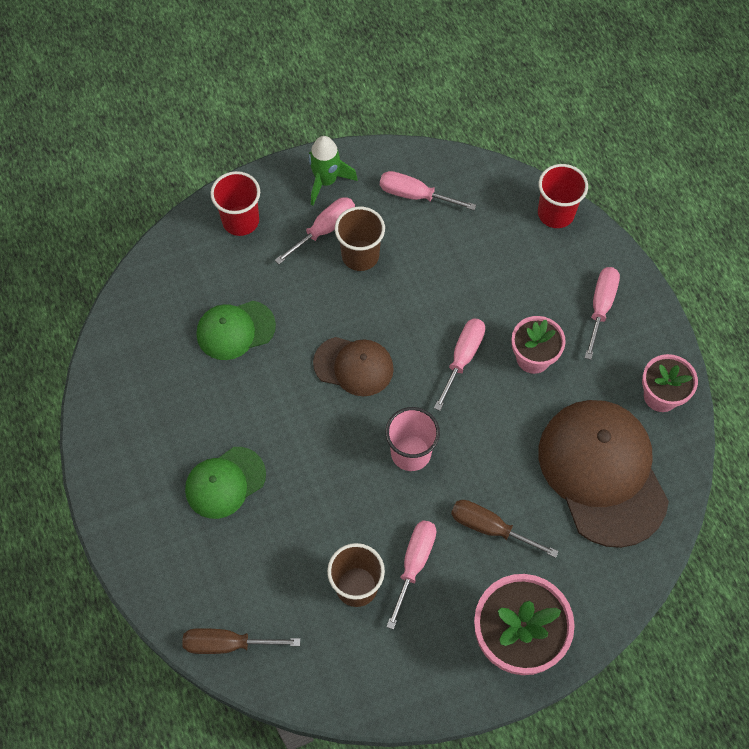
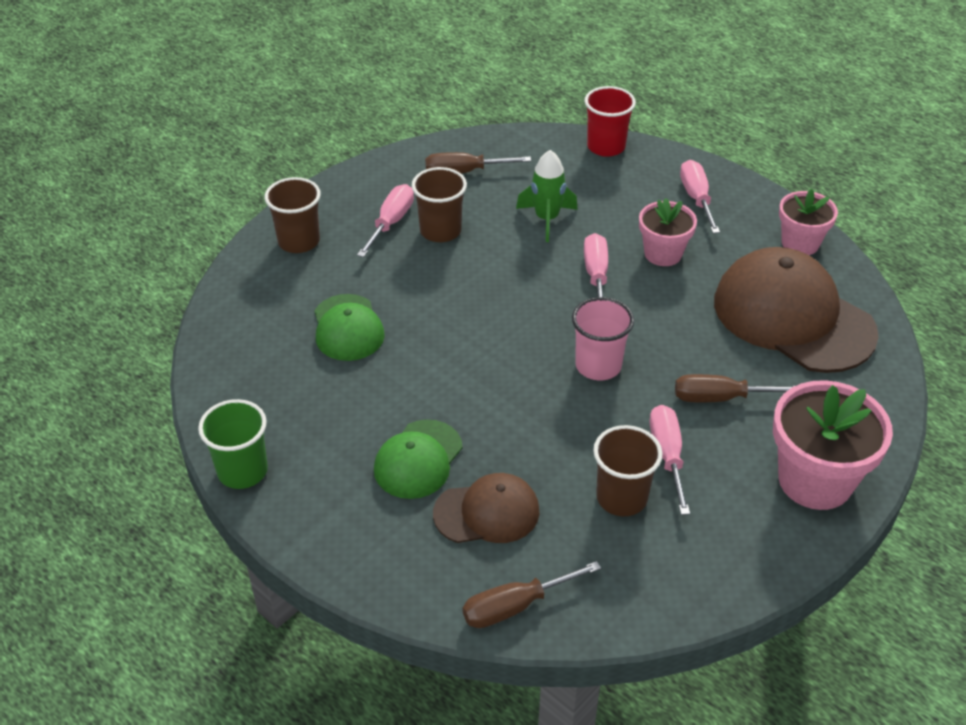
camera: 25 degrees left, 20 degrees down
(95, 436) = (242, 471): none -> green cup
(235, 330) = (347, 328): green cap -> green cap turned 60 degrees counterclockwise
(240, 221) = (299, 241): red cup -> brown cup
(326, 181) = (369, 187): green rocket -> green rocket (546, 219)
(354, 366) = (492, 317): brown cap -> brown cap (487, 512)
(415, 195) = (464, 172): pink screwdriver -> brown screwdriver

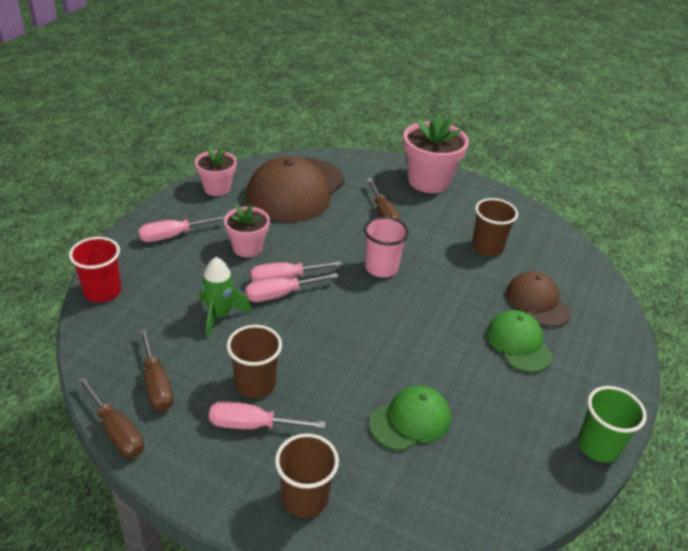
camera: 110 degrees left, 5 degrees down
(418, 459) = (519, 343): green cap -> green cap turned 120 degrees counterclockwise
(515, 606) = (592, 280): brown screwdriver -> brown screwdriver (116, 431)
(667, 456) = (443, 232): pink screwdriver -> pink screwdriver (280, 294)

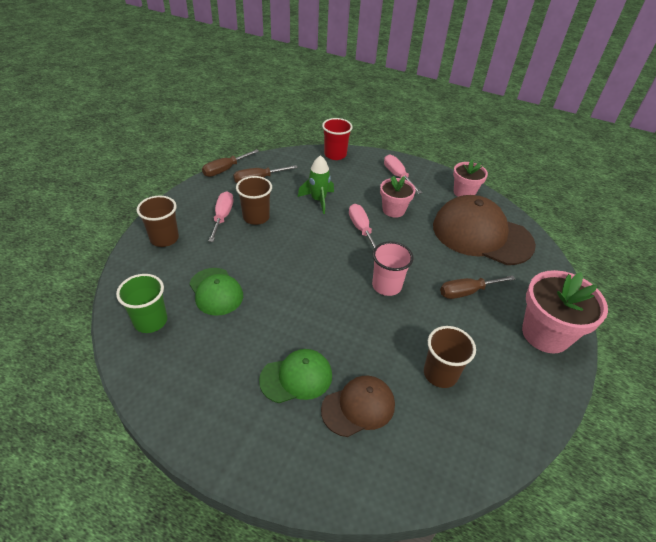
camera: 90 degrees right, 5 degrees up
(280, 294) = (343, 227): pink screwdriver -> none
(598, 446) = (169, 418): green cup -> green cup (150, 321)

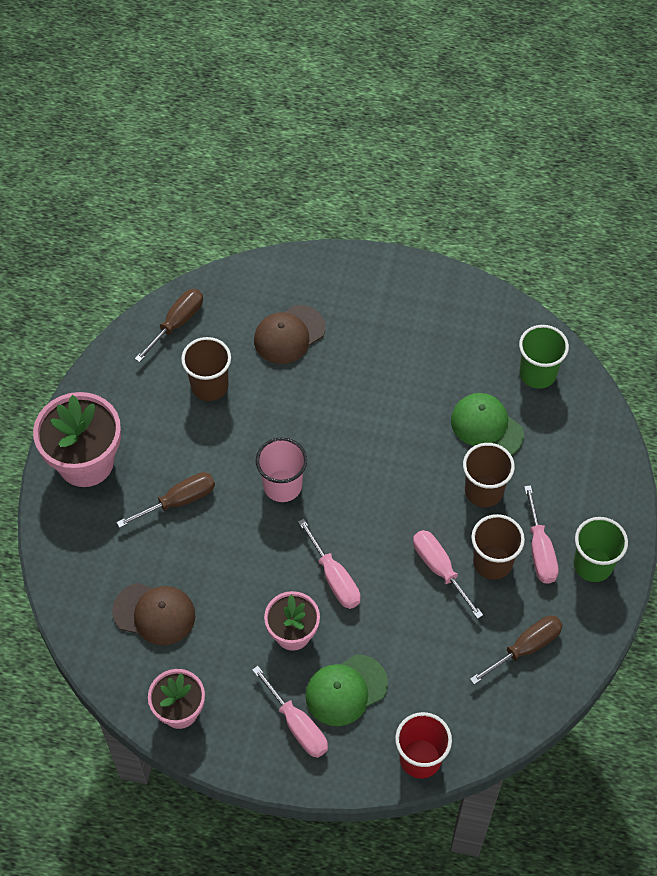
camera: 170 degrees right, 15 degrees up
(164, 238) = (594, 490): brown cup -> brown cup (483, 491)
(194, 204) = (593, 564): none -> green cup
(225, 169) = (589, 659): brown screwdriver -> brown screwdriver (177, 323)
(291, 220) = (440, 569): none -> pink screwdriver
(296, 377) = (357, 349): green cap -> green cap (346, 690)
(318, 200) = (414, 624): green rocket -> none
(481, 235) = (154, 613): brown cap -> brown cap, size x0.54

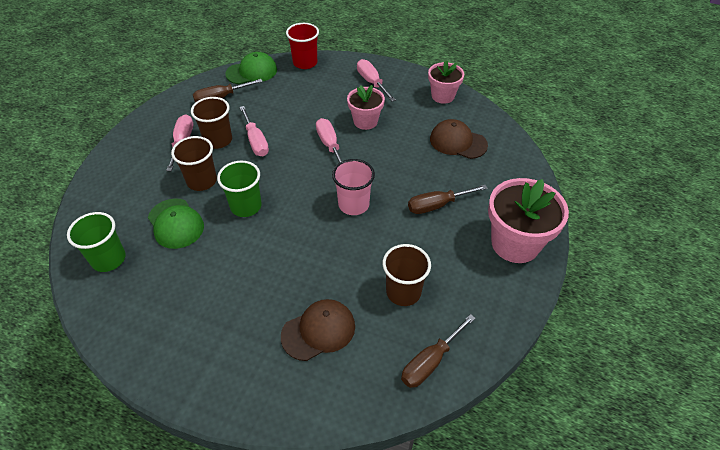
camera: 170 degrees left, 10 degrees down
(346, 690) = (339, 93): green cap -> green cap (252, 72)
(593, 564) = (152, 131): green cup -> green cup (246, 206)

